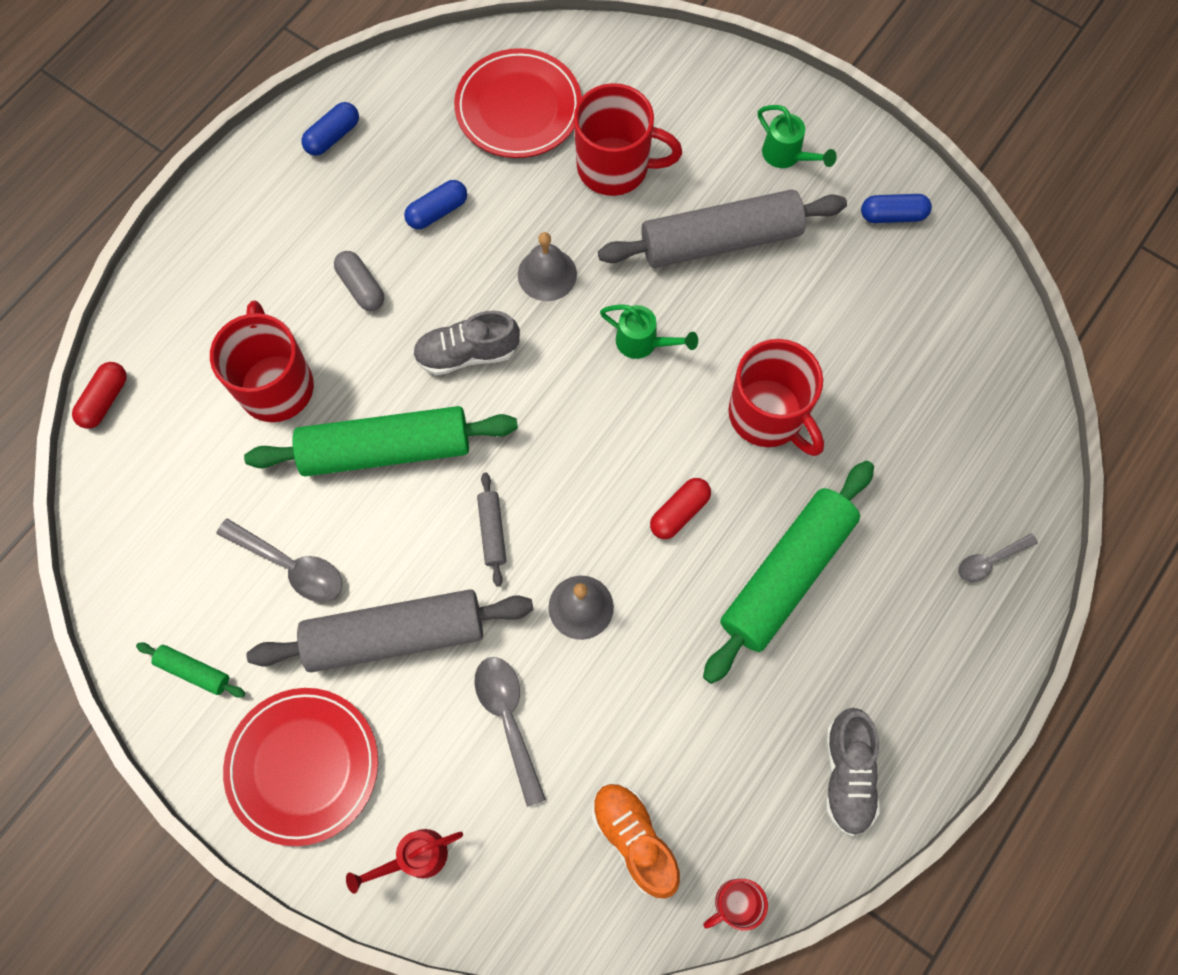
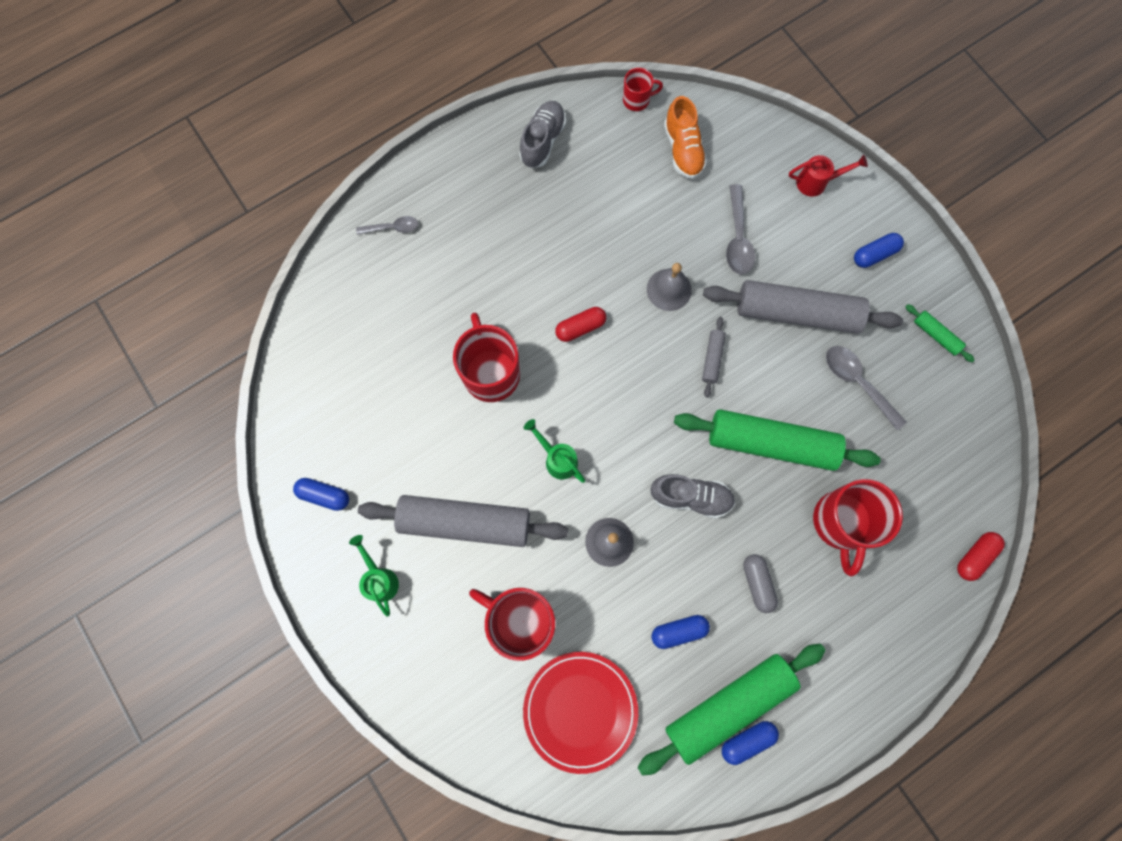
camera: 160 degrees left, 5 degrees up
(303, 766) = (874, 254): red plate -> blue capsule
(786, 575) = (527, 263): green rolling pin -> green rolling pin (728, 705)

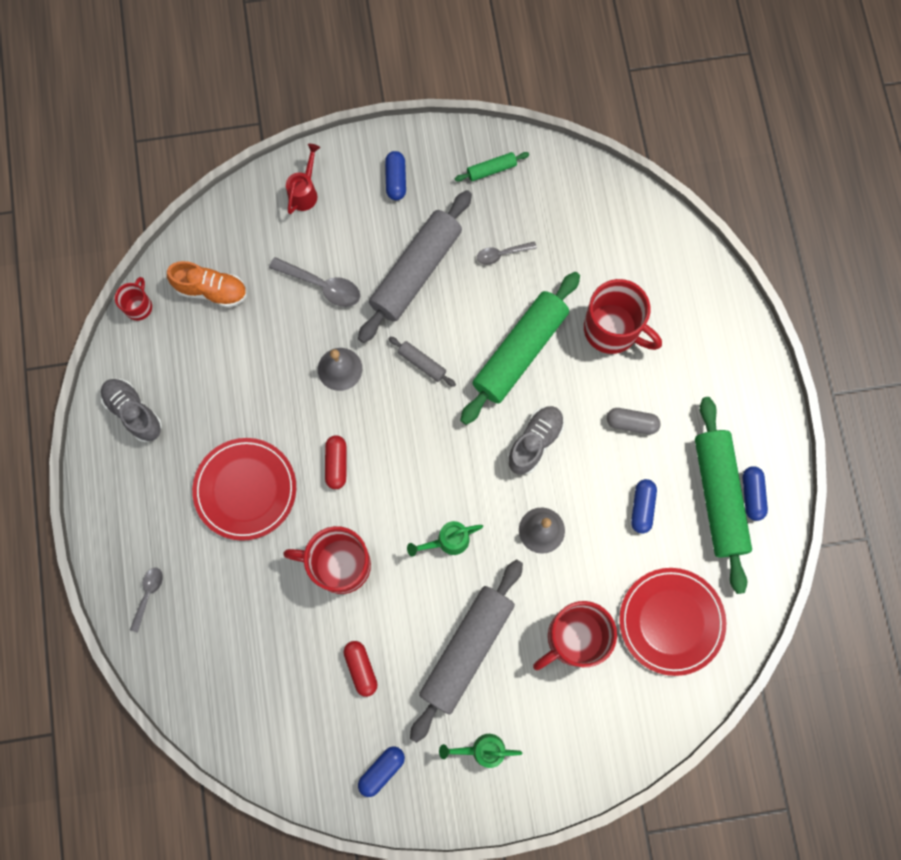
camera: 65 degrees left, 0 degrees up
(520, 262) = (245, 489): none -> red plate
(857, 383) = (501, 254): grey spoon -> grey spoon, size x0.63
(974, 556) = (686, 240): red capsule -> red capsule (361, 668)

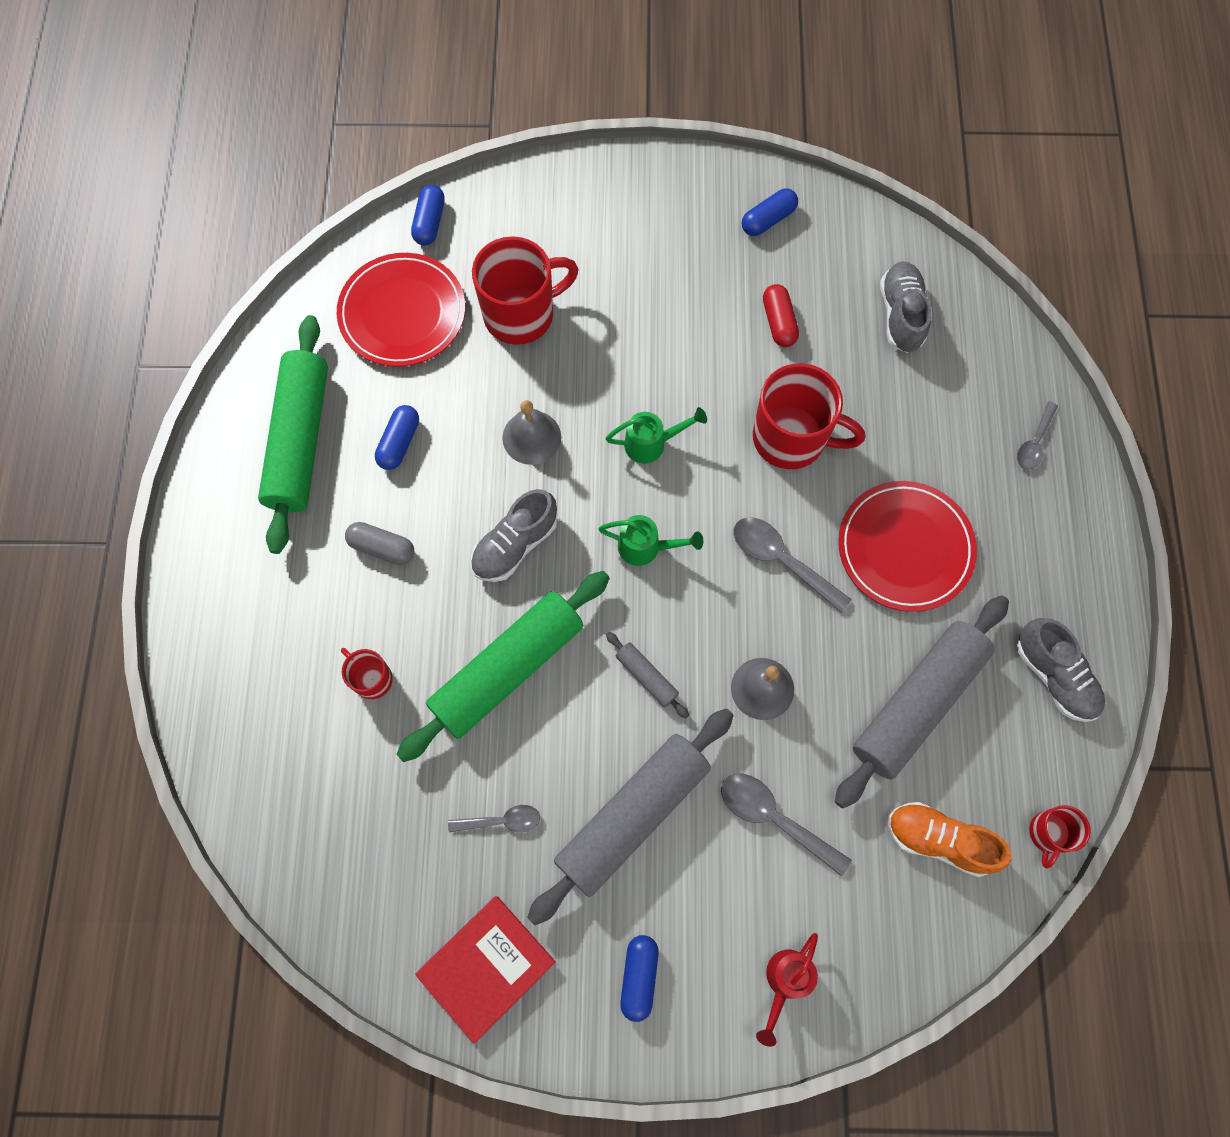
camera: 170 degrees left, 5 degrees down
(260, 694) = (901, 315): none -> grey shoe
(336, 464) = (781, 560): red capsule -> grey spoon
(467, 650) = (650, 321): grey rolling pin -> grey rolling pin (917, 703)
(482, 750) = (652, 221): green watering can -> green watering can (646, 547)
(491, 169) = (486, 967): green rolling pin -> red book
(612, 329) = (372, 679): red mug -> red mug, size x0.51
(752, 495) = (258, 435): blue capsule -> blue capsule (430, 222)

